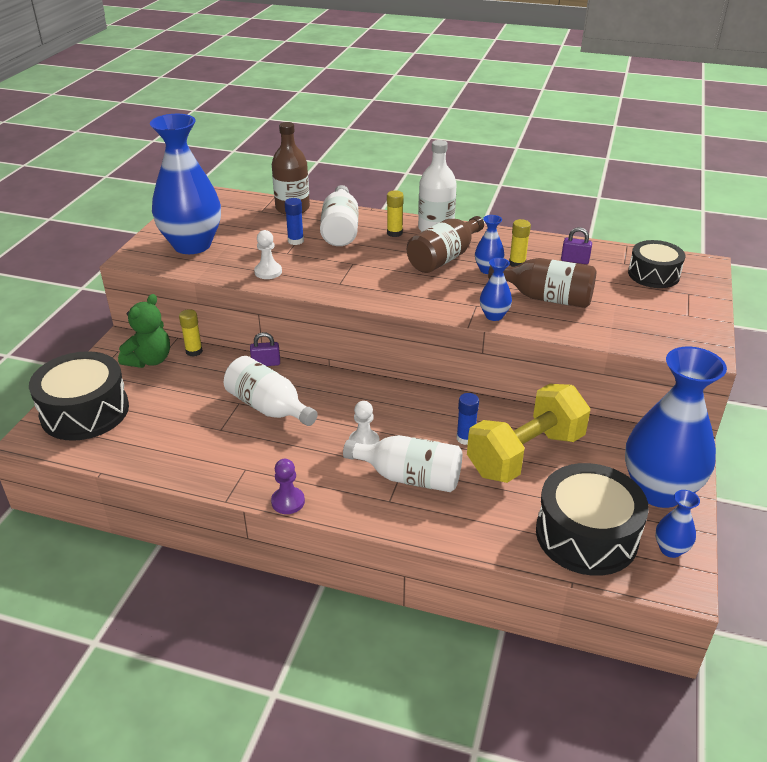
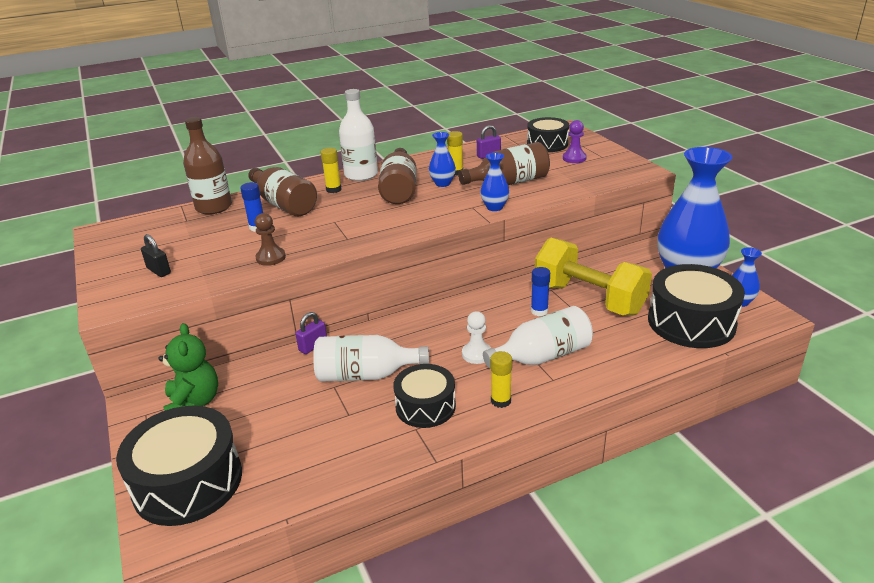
camera: 40 degrees left, 5 degrees down
(192, 245) = (159, 271): blue vase -> black padlock
(194, 351) = (230, 372): yellow glue stick -> yellow glue stick (501, 401)
(268, 272) = (271, 258): white pawn -> brown pawn
(273, 457) = (425, 406): none -> black drum
(288, 501) = (485, 428): purple pawn -> purple pawn (574, 158)
(340, 230) = (284, 205): white bottle -> brown bottle
(525, 454) = (589, 299): yellow dumbbell -> yellow dumbbell turned 60 degrees counterclockwise

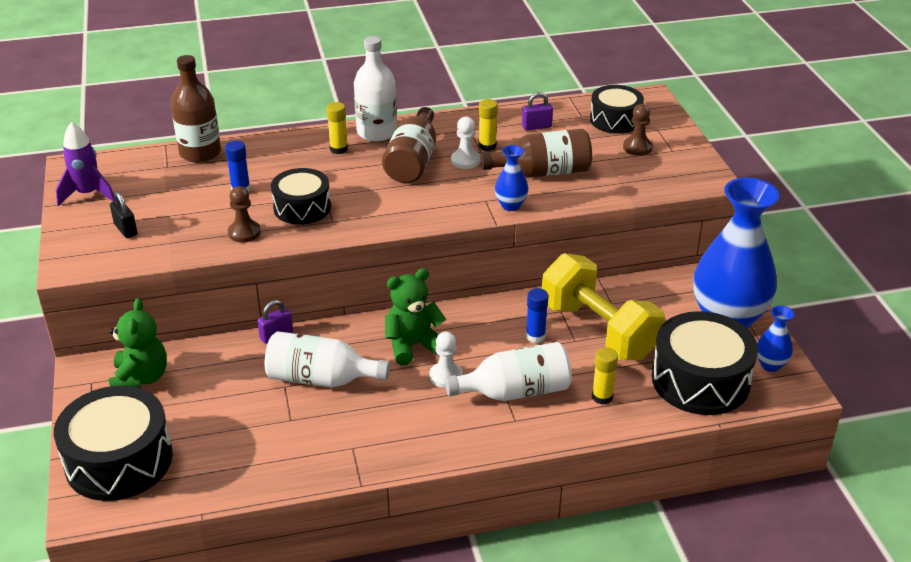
camera: 10 degrees right, 5 degrees up
(117, 249) = (88, 194): none -> purple rocket
(284, 205) = (277, 162): brown bottle -> none
(425, 406) = (371, 425): black drum -> black drum (302, 208)
(438, 334) = (413, 345): none -> green teddy bear
(442, 183) = (465, 161): blue vase -> white pawn
(501, 401) = (450, 434): yellow glue stick -> yellow glue stick (602, 397)
(574, 158) = (637, 147): purple pawn -> brown pawn

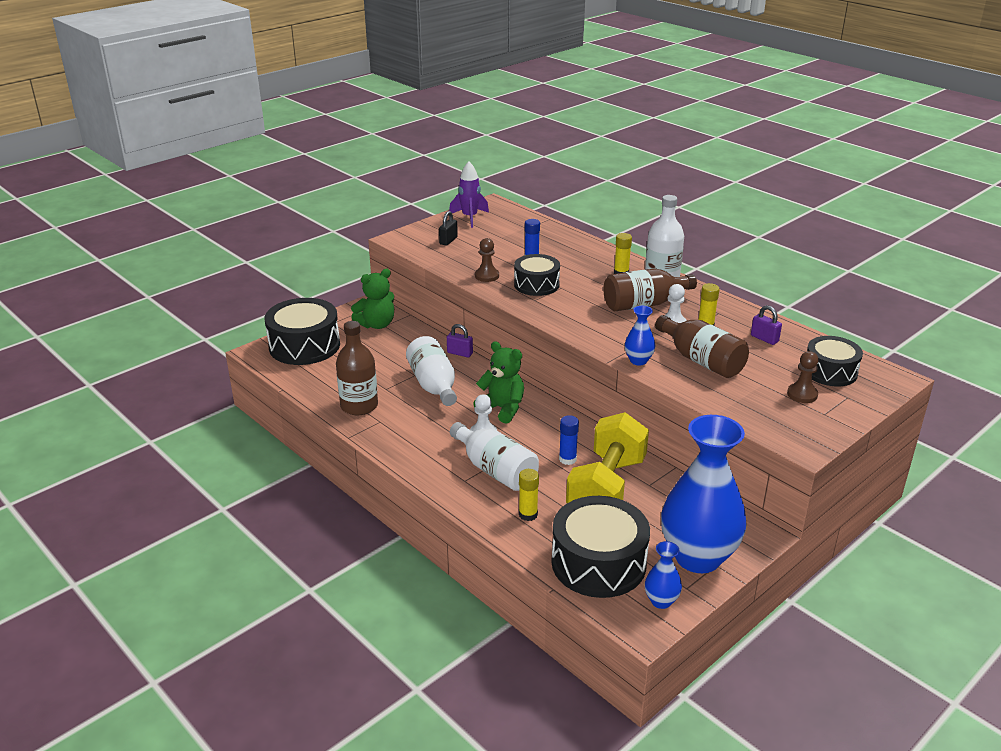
camera: 60 degrees right, 5 degrees down
(200, 153) = (554, 232): brown bottle -> brown bottle (359, 406)

